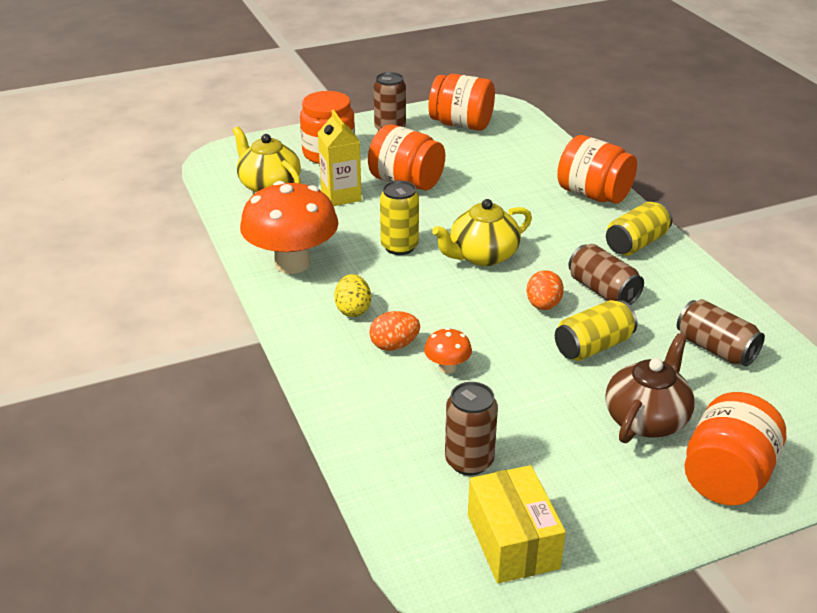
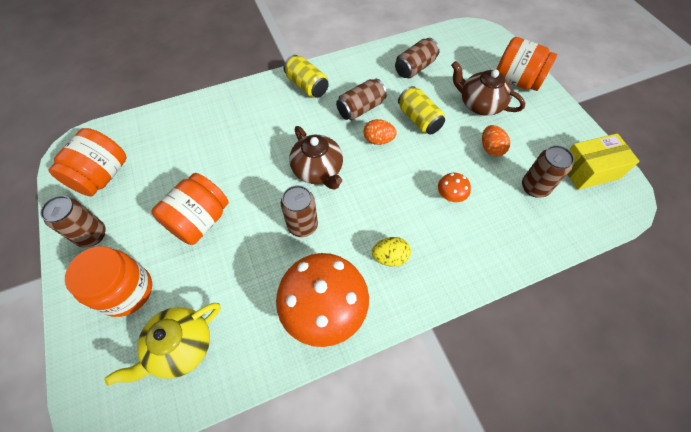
camera: 90 degrees left, 25 degrees up
(341, 196) = (214, 275): yellow carton -> none
(394, 345) = (430, 228): orange egg -> orange egg (491, 148)
(399, 246) = (302, 225): yellow can -> brown can
(482, 256) = (318, 170): yellow teapot -> brown teapot
(593, 195) = (241, 100): orange jar -> none

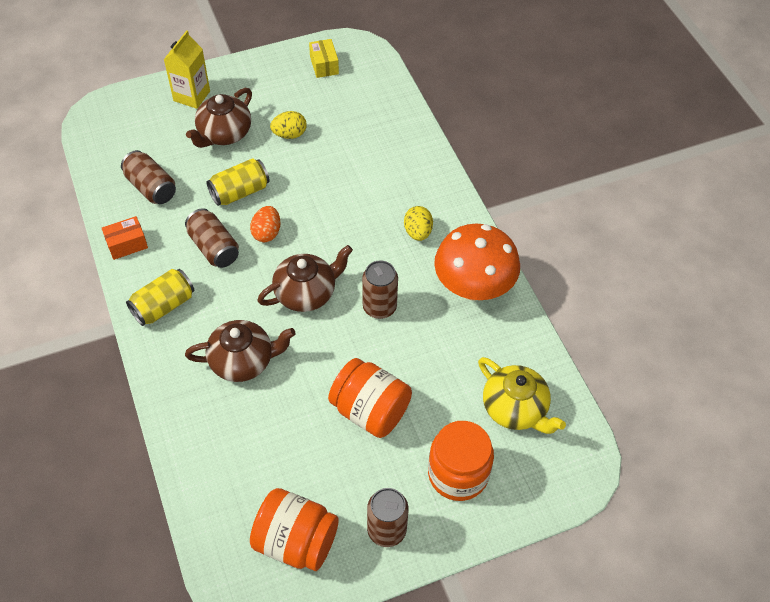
camera: 90 degrees left, 5 degrees down
(256, 134) = (243, 361): none -> brown teapot
(360, 61) = (127, 244): none -> orange box
(450, 196) = (348, 176): orange mushroom -> none
(491, 148) = (289, 134): orange egg -> yellow egg
(516, 81) = (192, 96): orange jar -> yellow carton
(534, 187) = (342, 109): brown can -> none
(589, 170) = (324, 65): yellow box -> yellow box, size x0.64

